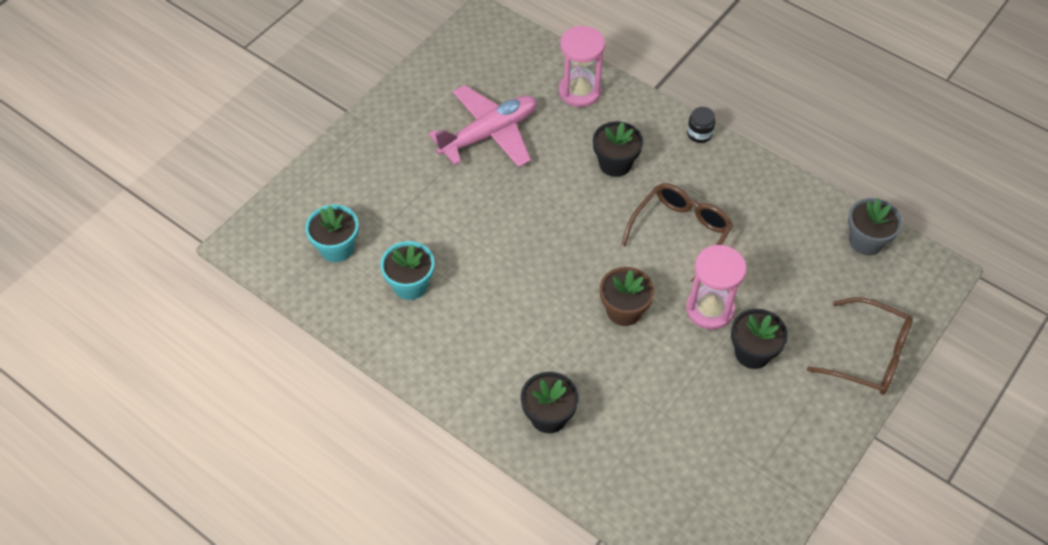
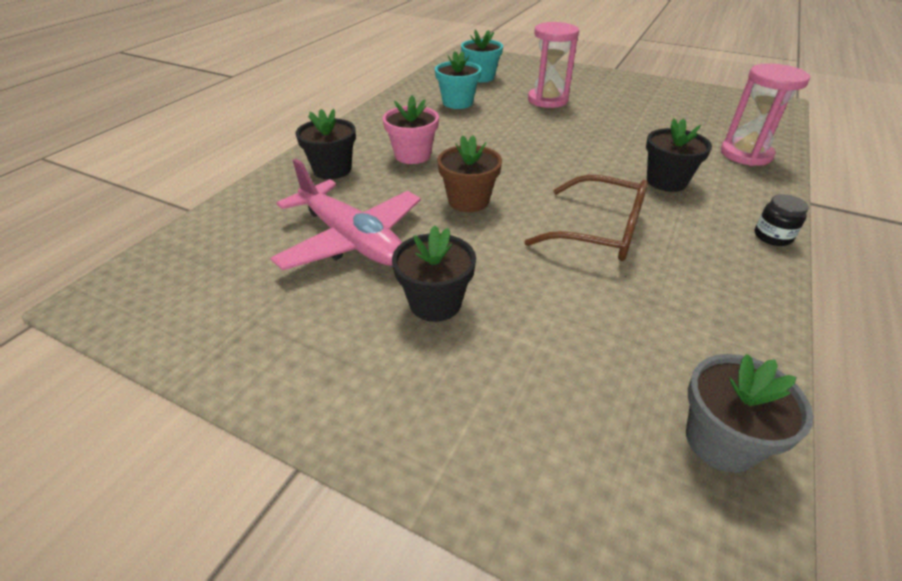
camera: 80 degrees right, 15 degrees down
(489, 134) = (641, 117): pink plane -> pink plane (351, 240)
(531, 343) = (412, 155): none -> pink flower pot
(710, 309) = (493, 261): pink hourglass -> pink hourglass (547, 100)
(869, 355) = (462, 451): brown glasses -> none

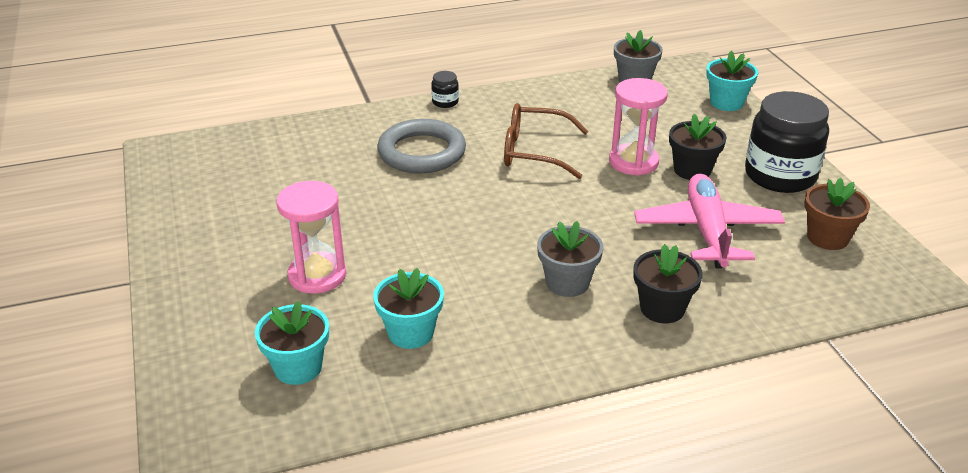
camera: 135 degrees left, 5 degrees down
(326, 361) = (780, 175): none -> black jar
(412, 155) = (567, 283): pink flower pot -> grey flower pot
(468, 201) = (584, 214): brown flower pot -> brown flower pot (827, 237)
(535, 496) = (726, 102): none -> turquoise flower pot
(600, 232) = (534, 152): brown glasses -> brown glasses turned 60 degrees counterclockwise
(666, 181) = (422, 152): black flower pot -> grey ring
(746, 154) = (319, 136): pink hourglass -> pink hourglass (633, 162)

